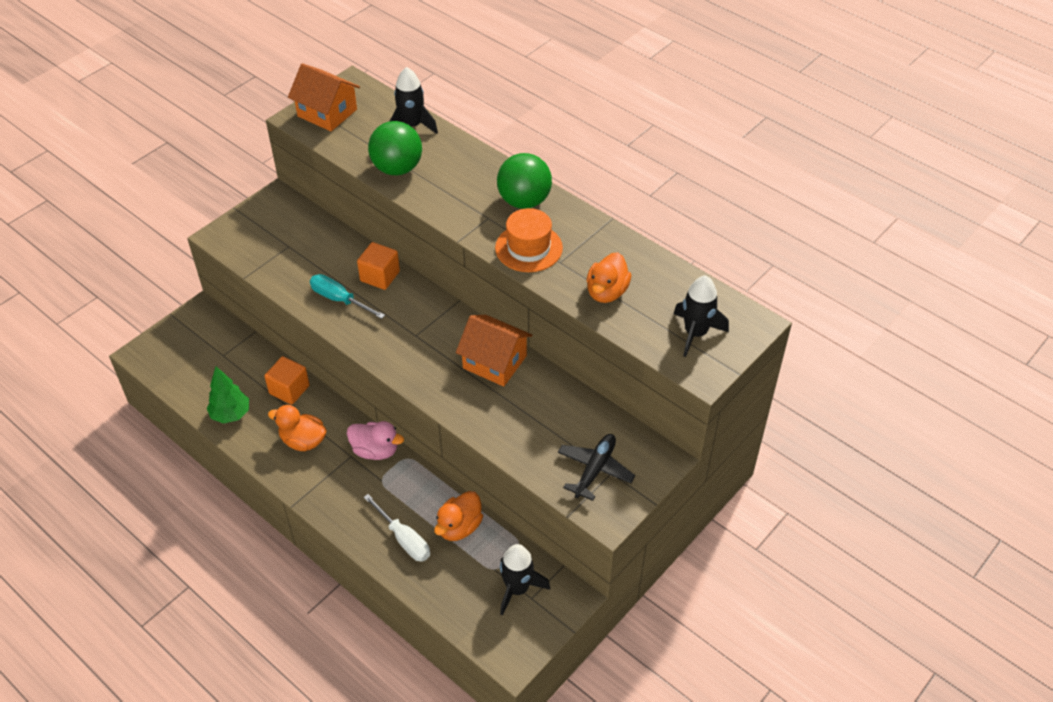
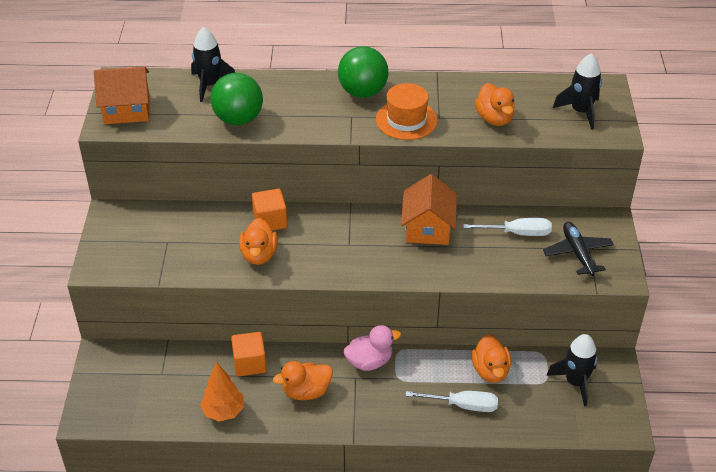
camera: 40 degrees left, 5 degrees down
(231, 414) = (223, 411): green tree -> orange tree
(339, 299) = (259, 255): turquoise screwdriver -> orange duck
(494, 362) = (428, 228): orange house -> orange house turned 75 degrees counterclockwise
(565, 416) = (517, 233): none -> white screwdriver

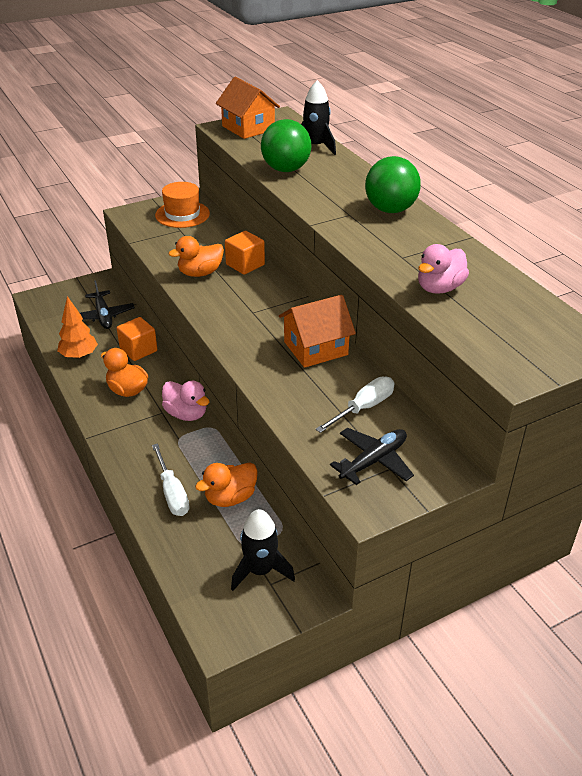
camera: 60 degrees right, 5 degrees down
(169, 372) = (103, 316): none -> black plane
(406, 120) = (377, 241): orange hat -> orange hat (182, 214)
(494, 118) = (439, 288): orange duck -> pink duck
(517, 233) = (363, 408): white screwdriver -> white screwdriver turned 105 degrees counterclockwise
(580, 112) = (522, 339): black rocket -> none

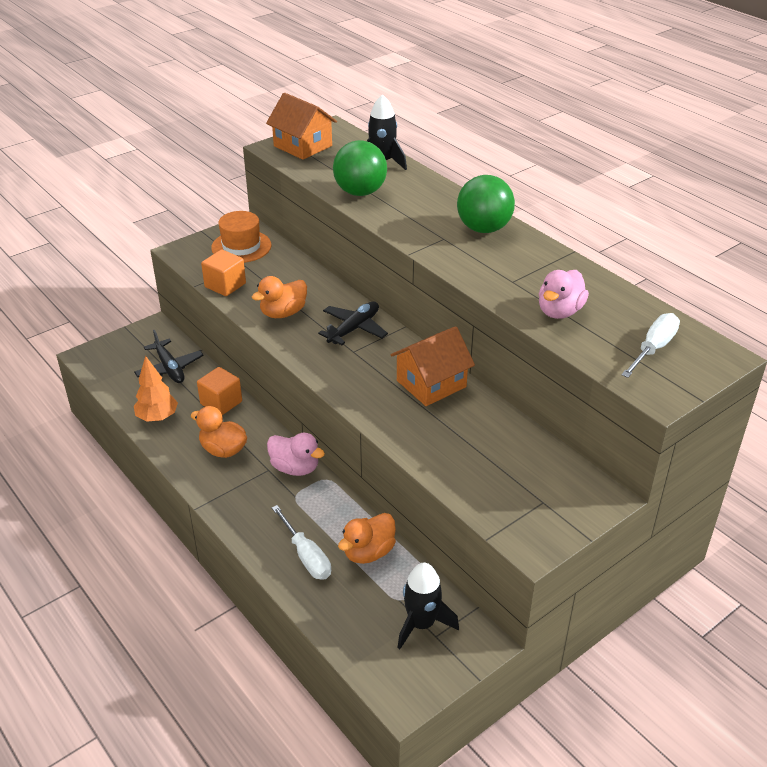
camera: 10 degrees left, 0 degrees up
(245, 265) = (328, 298): orange cube -> orange cube (225, 285)
(363, 408) = (498, 442): white screwdriver -> white screwdriver (653, 348)
(373, 461) = (525, 496): black plane -> black plane (354, 329)

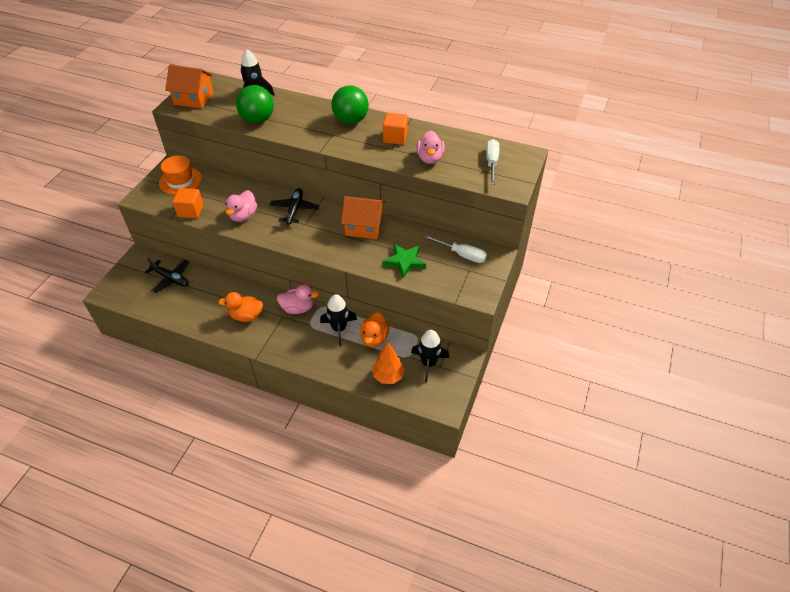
camera: 30 degrees left, 10 degrees up
(157, 417) = (188, 313): orange tree -> orange tree (388, 376)
(221, 403) = (222, 287): orange cube -> orange cube (395, 137)
(283, 313) = (243, 216): orange duck -> pink duck
(306, 556) = (341, 356): white screwdriver -> white screwdriver (462, 255)
(329, 518) = (339, 329): none -> black rocket
(431, 384) = (364, 226): orange house -> orange house turned 75 degrees clockwise
(454, 452) = (405, 261): none -> green star

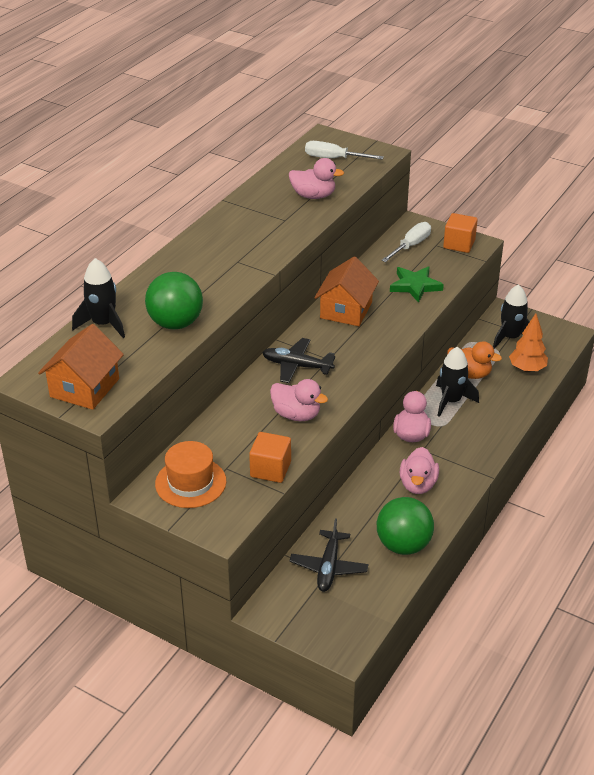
camera: 80 degrees left, 10 degrees down
(171, 279) = (329, 567): black plane -> black plane turned 150 degrees clockwise
(246, 316) = (418, 484): orange duck -> pink duck
(351, 120) = (210, 244): green ball -> green ball (403, 545)
(395, 137) = (262, 215): orange cube -> orange cube (459, 244)

